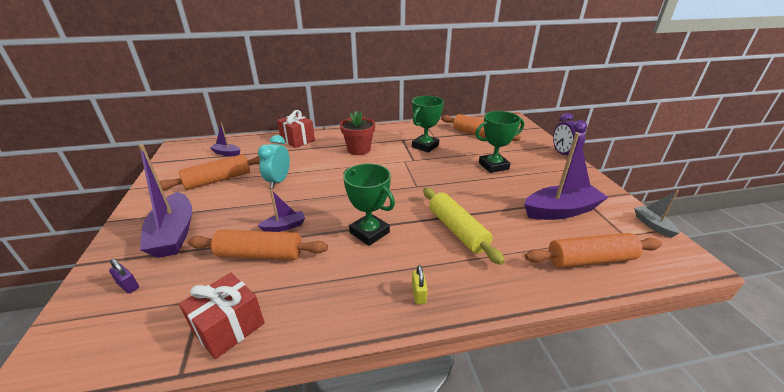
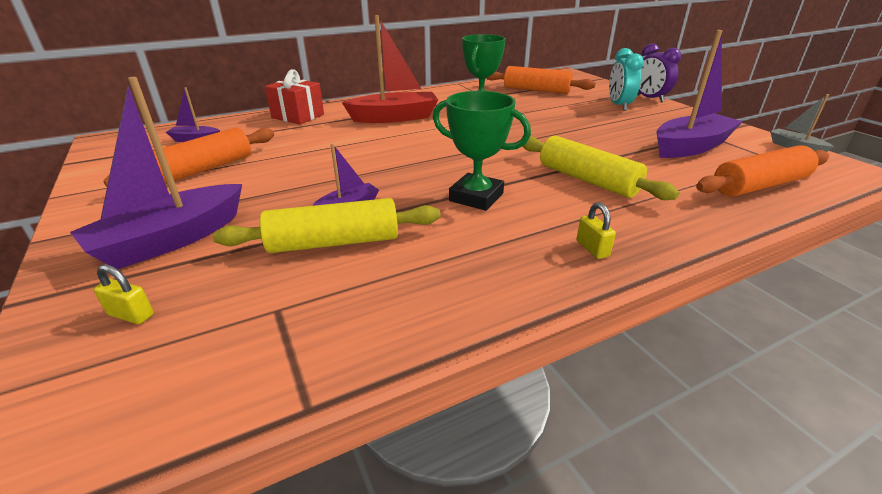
camera: 15 degrees left, 0 degrees up
(128, 285) = (131, 315): purple padlock -> yellow padlock
(174, 234) = (171, 240): purple boat -> purple boat turned 75 degrees clockwise
(229, 327) = (348, 334): red gift -> none
(260, 254) = (334, 242): orange rolling pin -> yellow rolling pin
(278, 181) = (302, 161): turquoise clock -> turquoise clock (619, 106)
(359, 150) = (394, 118): red flower pot -> red boat
(493, 166) = (579, 116): green trophy -> none

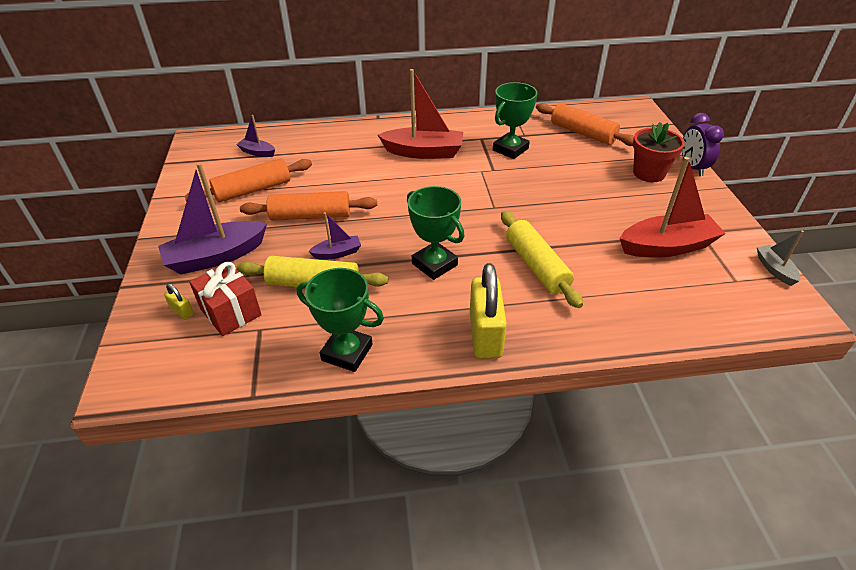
camera: 20 degrees right, 10 degrees up
(298, 116) = (344, 135): red gift -> red gift (231, 312)
(430, 308) = (347, 352): none -> green trophy
(592, 249) = (485, 335): yellow padlock -> yellow padlock, size x2.29
(619, 106) = (649, 173): turquoise clock -> red flower pot
(690, 147) = (667, 247): purple boat -> red boat
(759, 185) = (684, 307): orange rolling pin -> orange rolling pin (311, 216)

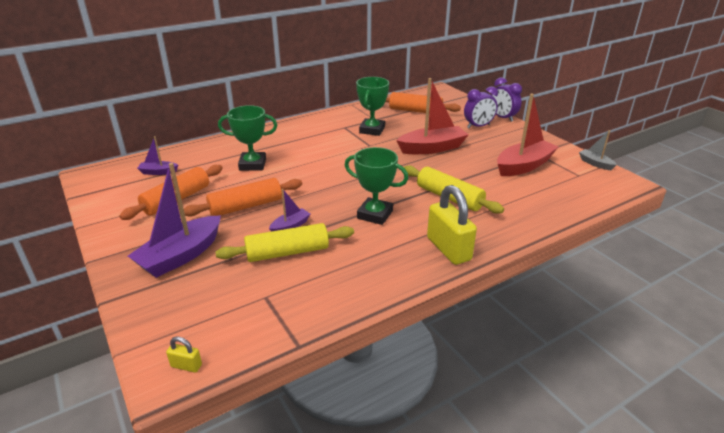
camera: 25 degrees left, 10 degrees down
(182, 311) = (181, 304): yellow padlock -> yellow padlock (186, 366)
(231, 312) = (228, 292): red gift -> none
(347, 352) = (354, 291): green trophy -> green trophy (252, 165)
(424, 152) = (306, 144): red boat -> red boat (432, 148)
(649, 173) = (478, 126): red flower pot -> purple clock

